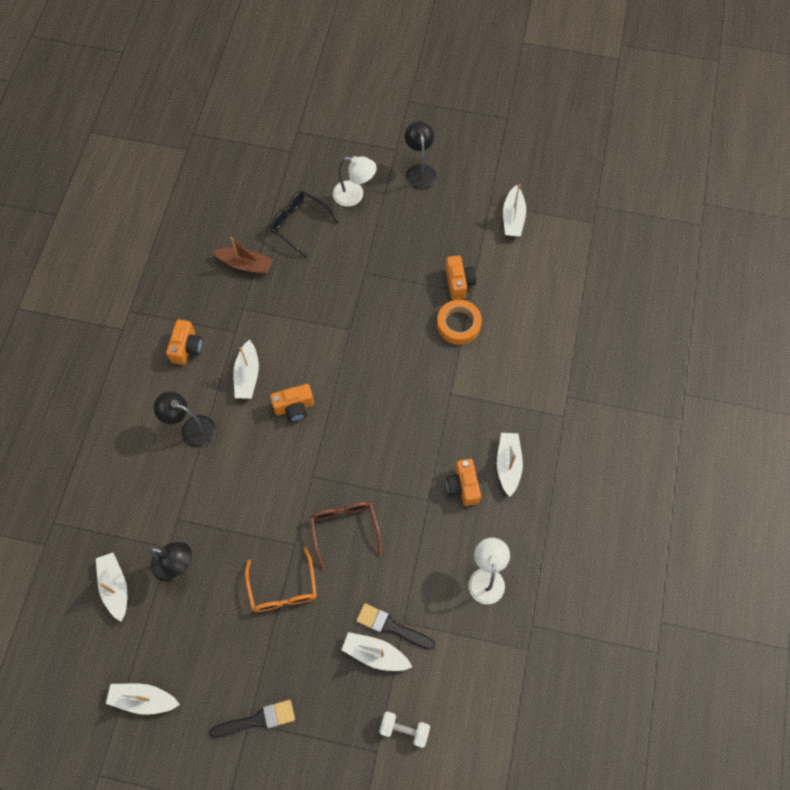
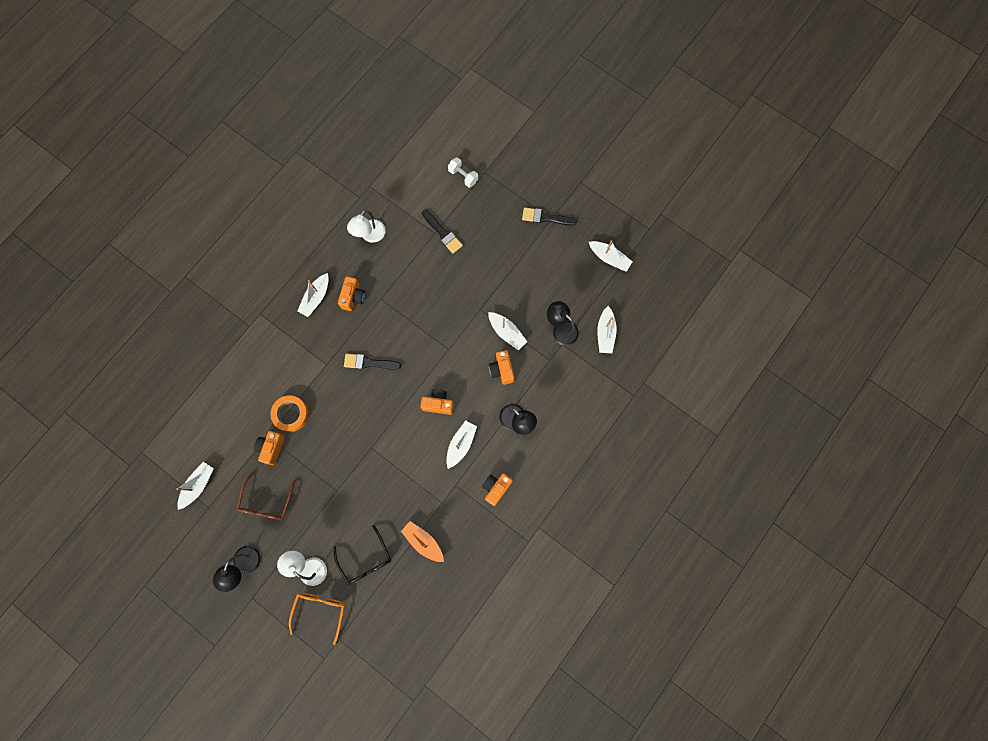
camera: 155 degrees left, 10 degrees up
(234, 480) = (502, 370): none -> orange camera
(245, 264) = (423, 541): brown boat -> orange boat
(283, 588) = (499, 285): orange glasses -> orange glasses (320, 611)
(345, 529) = (443, 304): brown glasses -> brown glasses (267, 501)
(375, 654) = (460, 222): white boat -> white boat (507, 332)
(401, 417) = (368, 363): none -> black brush

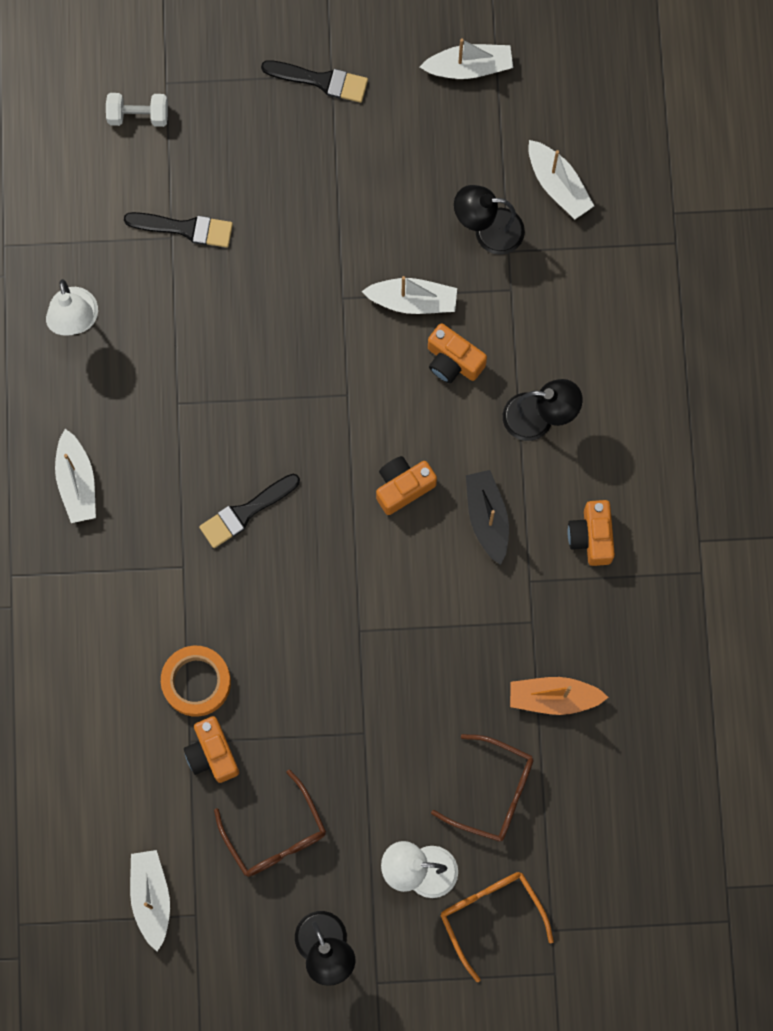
camera: 40 degrees left, 0 degrees up
(353, 297) = (134, 435): orange camera -> none
(365, 559) = (492, 792): black glasses -> brown glasses
(461, 444) = (487, 517): white boat -> black boat
(545, 217) = (321, 81): black brush -> black brush turned 135 degrees counterclockwise

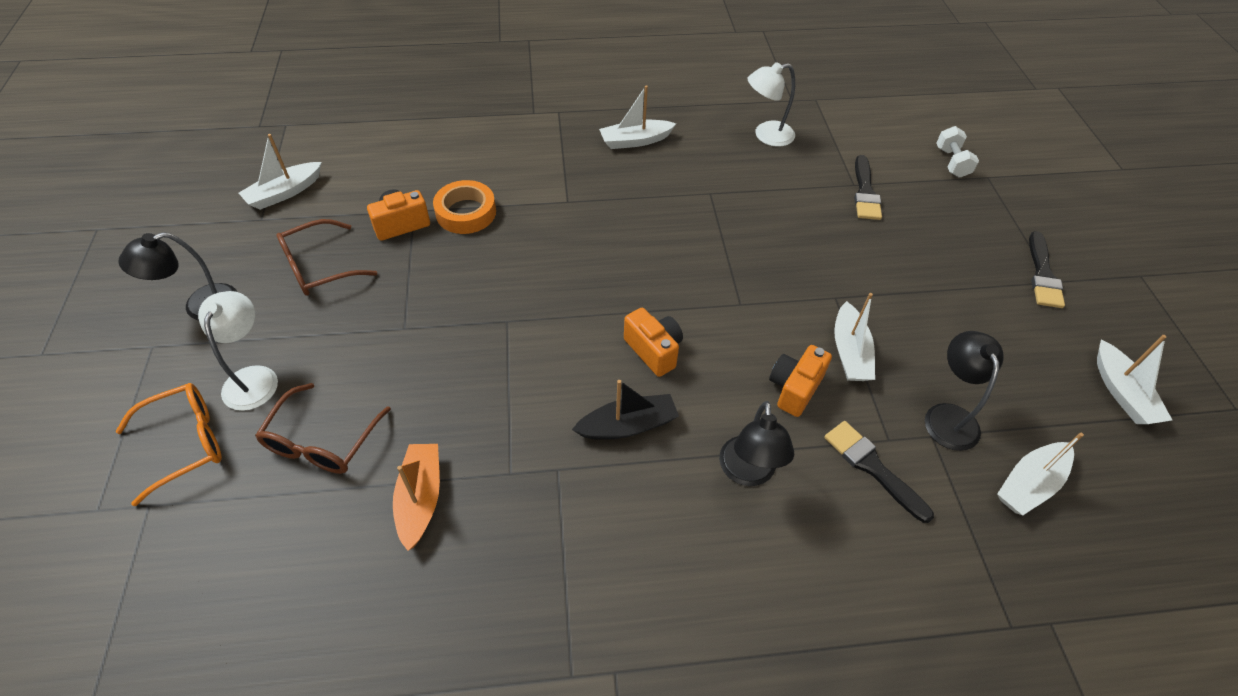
camera: 85 degrees right, 25 degrees down
(151, 898) = (284, 193): white boat -> white boat turned 150 degrees clockwise
(245, 512) = (618, 238): black brush -> black brush (872, 467)
(591, 537) = (612, 534): orange camera -> none

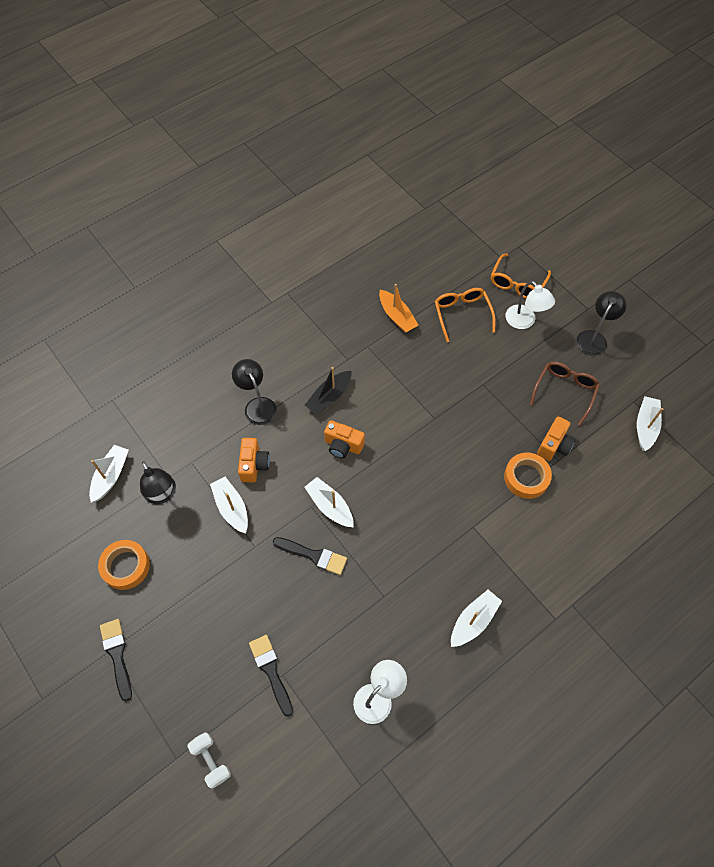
camera: 150 degrees right, 10 degrees up
(322, 440) = (462, 315): brown glasses -> orange glasses
(872, 467) = (196, 441): black brush -> black brush (313, 555)
(1020, 354) = (125, 566): none -> orange tape
(1122, 392) = (59, 571): white boat -> white boat (330, 506)

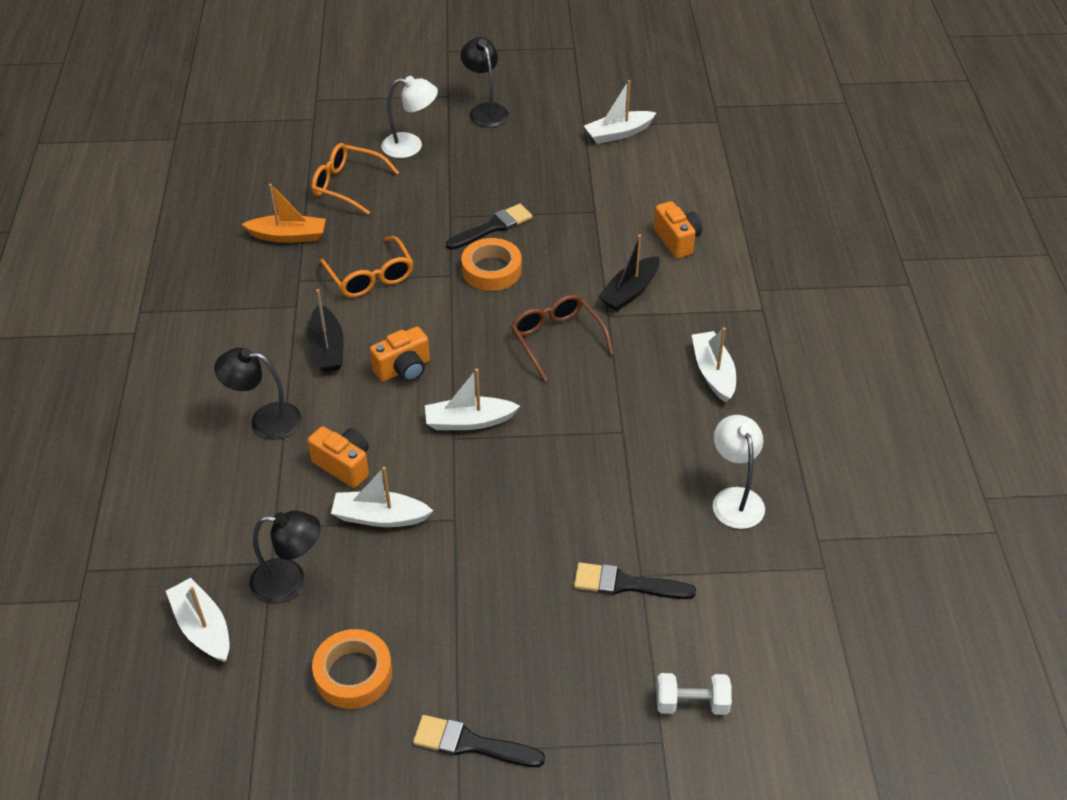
camera: 55 degrees left, 15 degrees down
(313, 555) = (517, 469): black brush -> black brush (493, 227)
(504, 526) = (630, 292): none -> black boat
(517, 283) = (358, 125): orange glasses -> orange glasses (370, 276)
(526, 478) = (591, 245): orange tape -> orange tape (491, 270)
(554, 445) = (575, 205): orange camera -> orange camera (677, 240)
(564, 392) = (523, 164): brown glasses -> brown glasses (557, 340)
(645, 426) = (618, 133): white boat -> white boat turned 75 degrees counterclockwise

